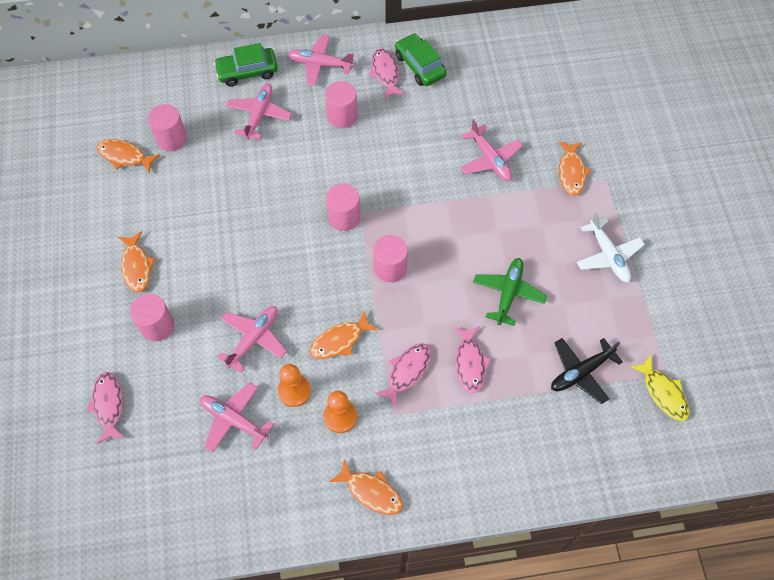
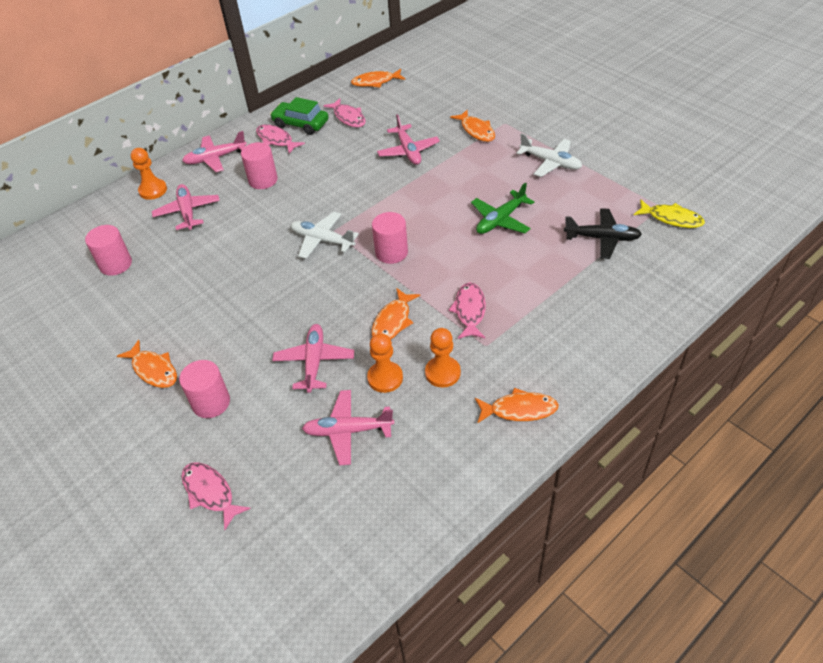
camera: 30 degrees left, 15 degrees down
(124, 156) = (77, 298): orange fish -> orange fish (375, 82)
(247, 72) = (153, 190): green car -> orange pawn
(344, 217) = (322, 240): pink cylinder -> white plane
(470, 363) = (514, 278): pink fish -> pink fish (348, 117)
(490, 159) = (408, 151): pink plane -> pink plane turned 45 degrees clockwise
(508, 293) = (500, 220): green plane -> green plane turned 120 degrees counterclockwise
(580, 372) = (602, 238): black plane -> black plane turned 105 degrees counterclockwise

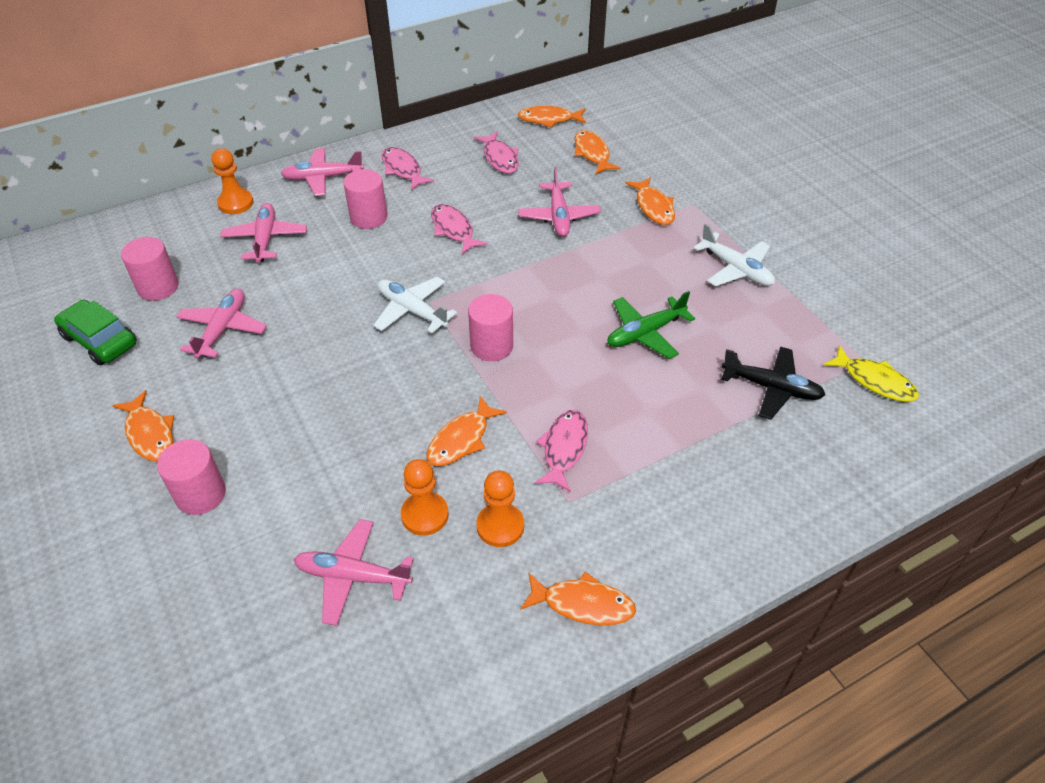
camera: 10 degrees right, 0 degrees up
(210, 493) = (154, 616): pink fish -> pink fish (453, 230)
(300, 124) = (439, 155): green car -> green car (100, 340)
(314, 361) = (345, 470): pink plane -> pink plane (223, 329)
(417, 101) = (592, 153): none -> orange fish

